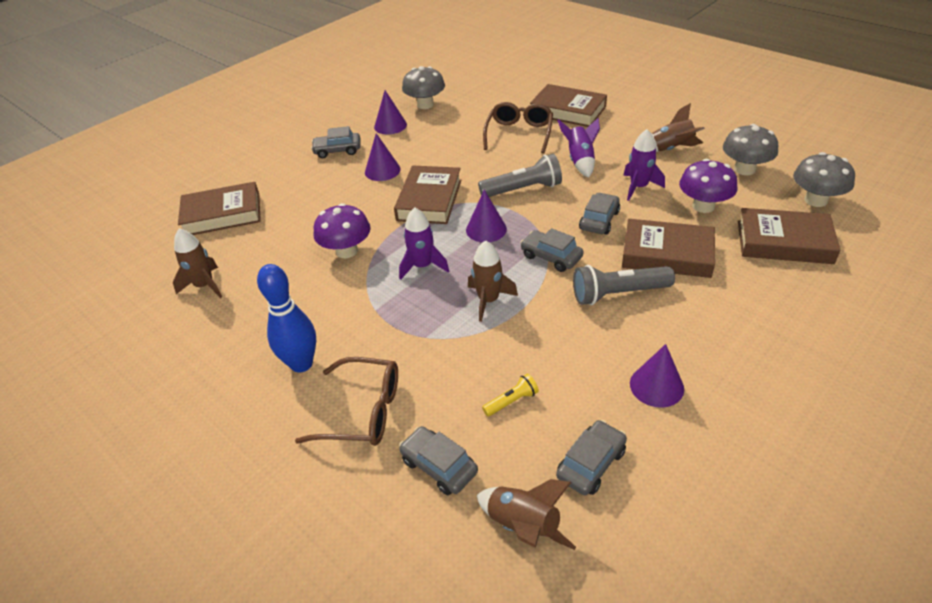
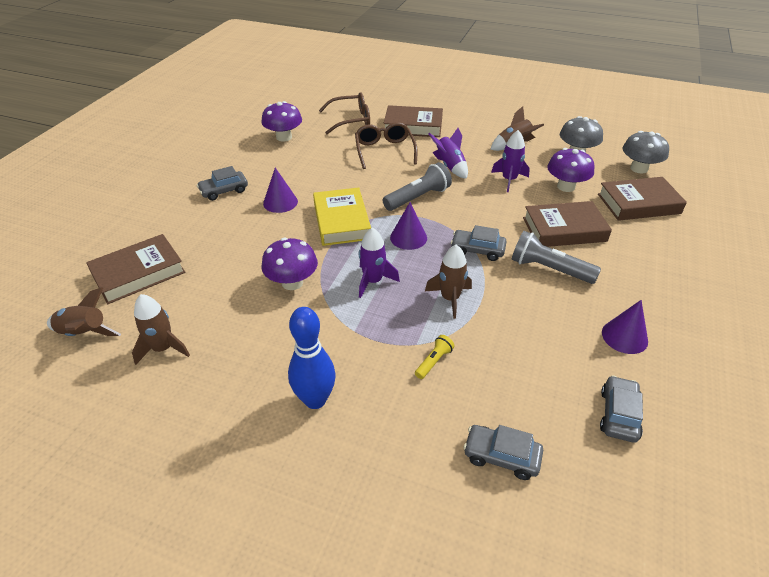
camera: 25 degrees left, 0 degrees up
(363, 411) = (403, 428): brown glasses -> brown glasses (351, 120)
(390, 126) = (262, 160): purple cone -> none
(425, 105) = (284, 137): grey mushroom -> purple mushroom
(429, 200) = (341, 221): brown book -> yellow book
(511, 401) = (524, 381): yellow flashlight -> yellow flashlight (433, 361)
(523, 526) = (602, 485): brown rocket -> brown rocket (84, 333)
(599, 220) = (496, 212): grey car -> none
(618, 294) = (549, 269): grey flashlight -> grey flashlight turned 60 degrees clockwise

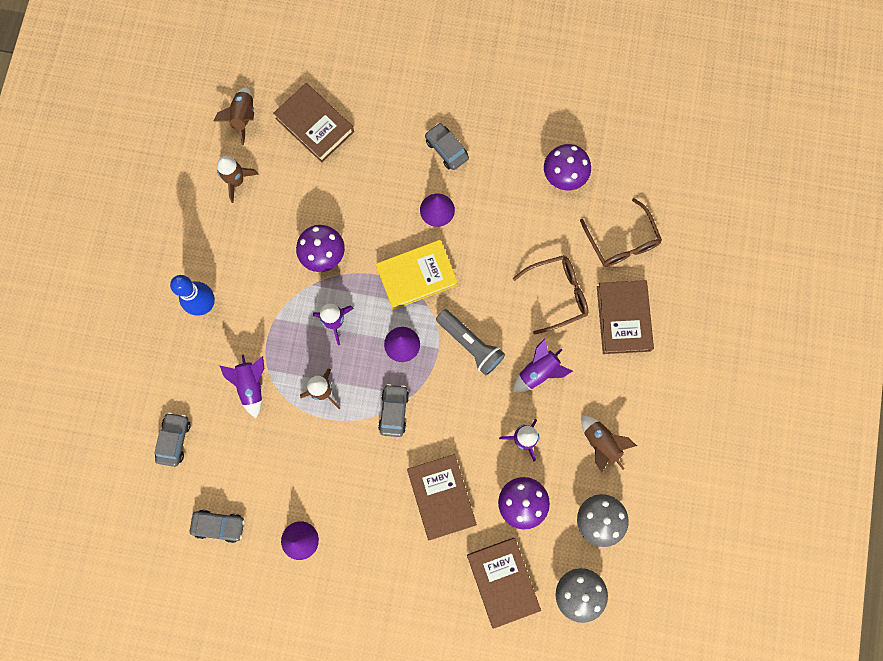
camera: 80 degrees right, 35 degrees up
(433, 361) = (251, 385): yellow flashlight -> purple rocket
(549, 269) = (376, 479): grey flashlight -> none

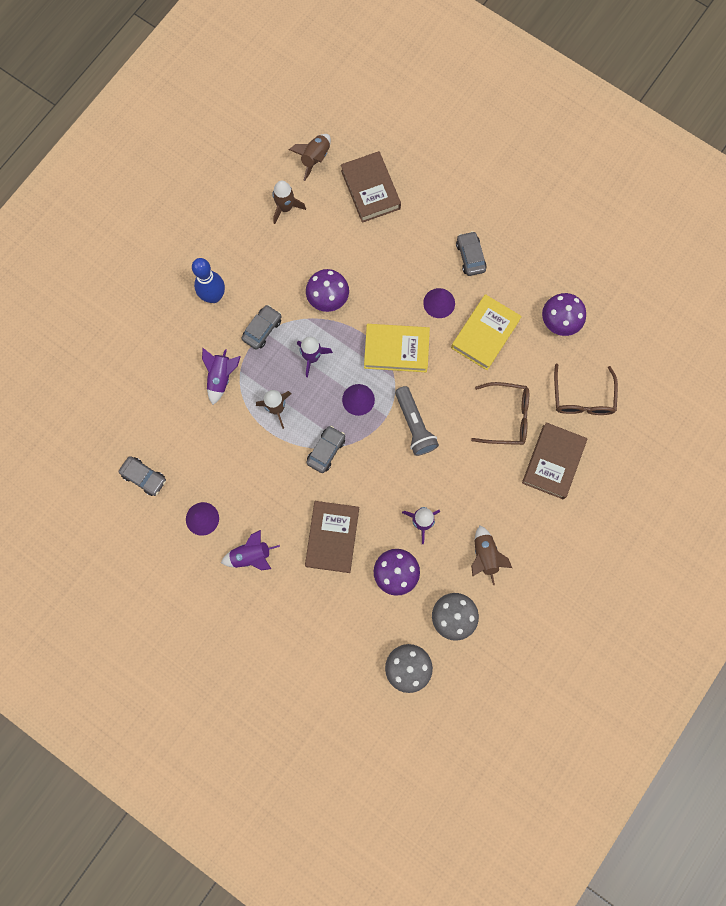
camera: 25 degrees right, 0 degrees up
(174, 440) = (140, 393): grey car -> grey car (262, 329)
(497, 221) = (485, 334): none -> yellow book
(502, 581) = (350, 628): brown book -> none
(538, 371) = (461, 473): purple rocket -> purple rocket (251, 555)

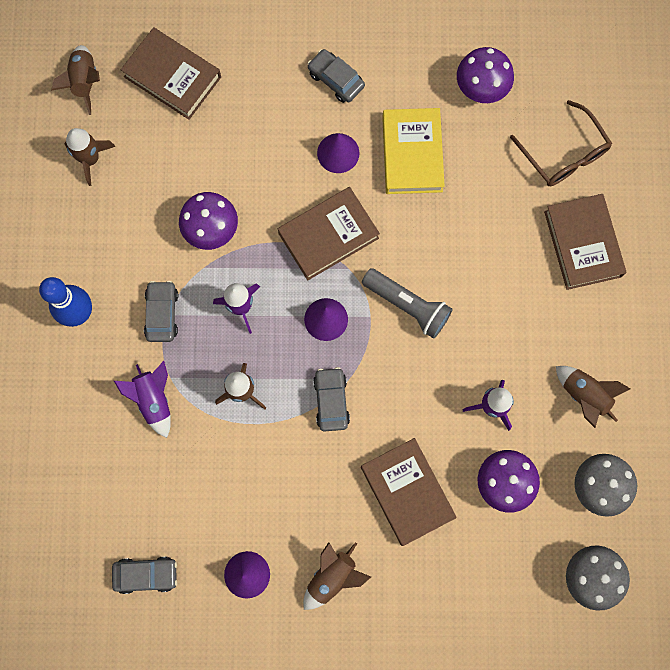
camera: 35 degrees left, 0 degrees up
(251, 555) = (332, 576): purple rocket -> brown rocket
(396, 349) = (328, 235): yellow book -> brown book
(507, 417) = (499, 228): brown glasses -> none

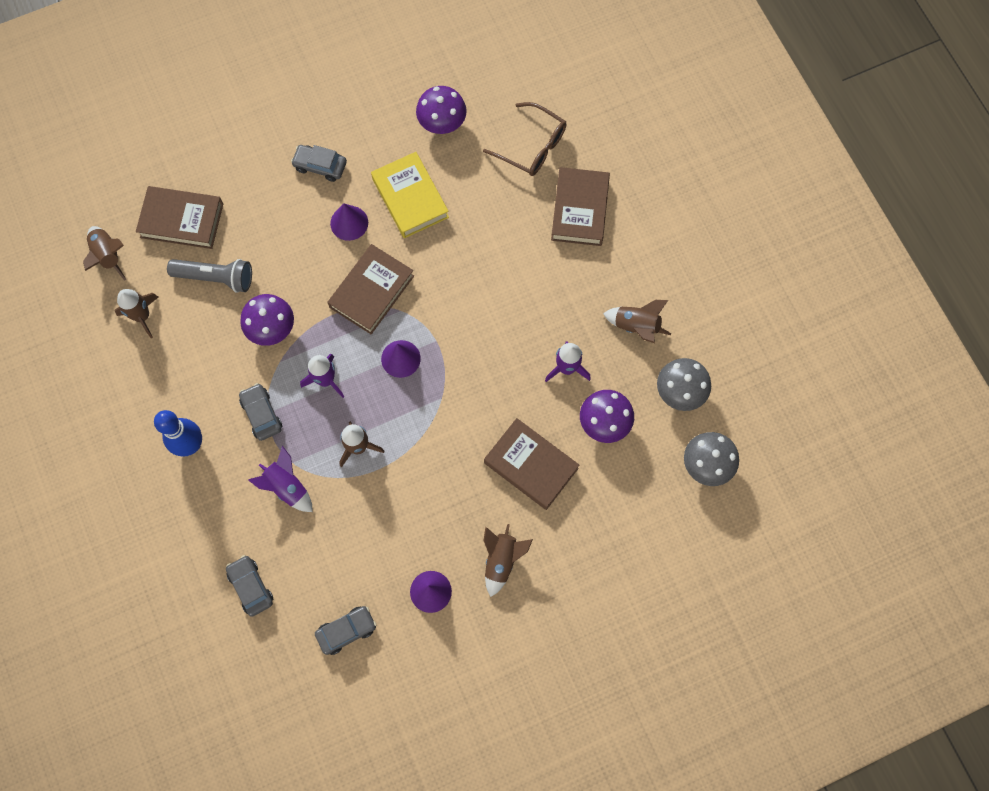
camera: 25 degrees left, 5 degrees down
(331, 401) = (435, 421): grey car -> grey car (251, 587)
(407, 305) = (462, 318): grey flashlight -> grey flashlight (215, 278)
(583, 244) = (580, 209): brown book -> brown book turned 45 degrees clockwise

